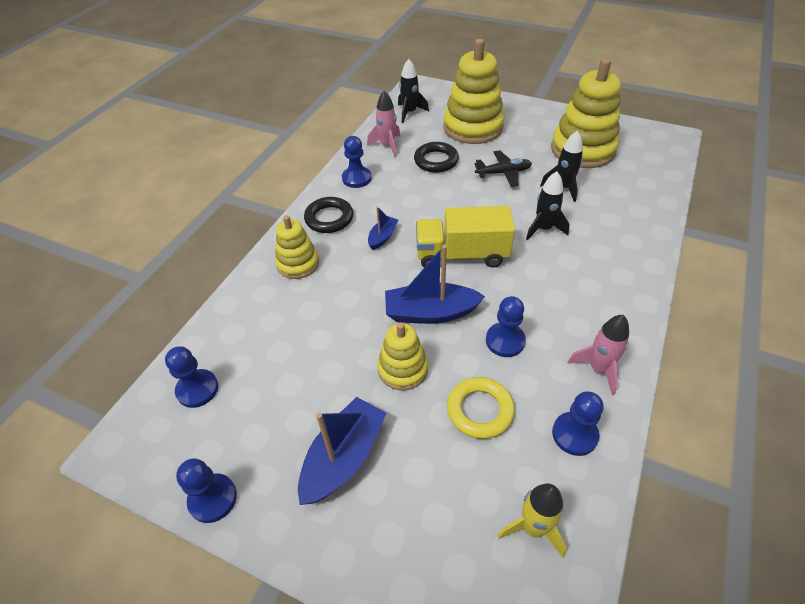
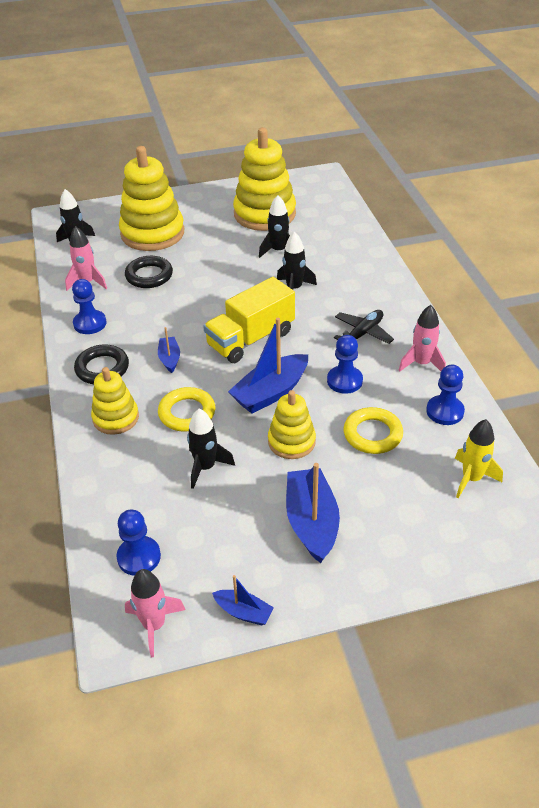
camera: 40 degrees left, 5 degrees down
(148, 456) = (154, 625): none -> pink rocket
(213, 499) = (244, 612): blue pawn -> blue boat
(316, 346) = (205, 467): none -> black rocket
(349, 290) = (187, 413): none -> yellow ring
(503, 173) = (219, 260): black plane -> black plane (362, 333)

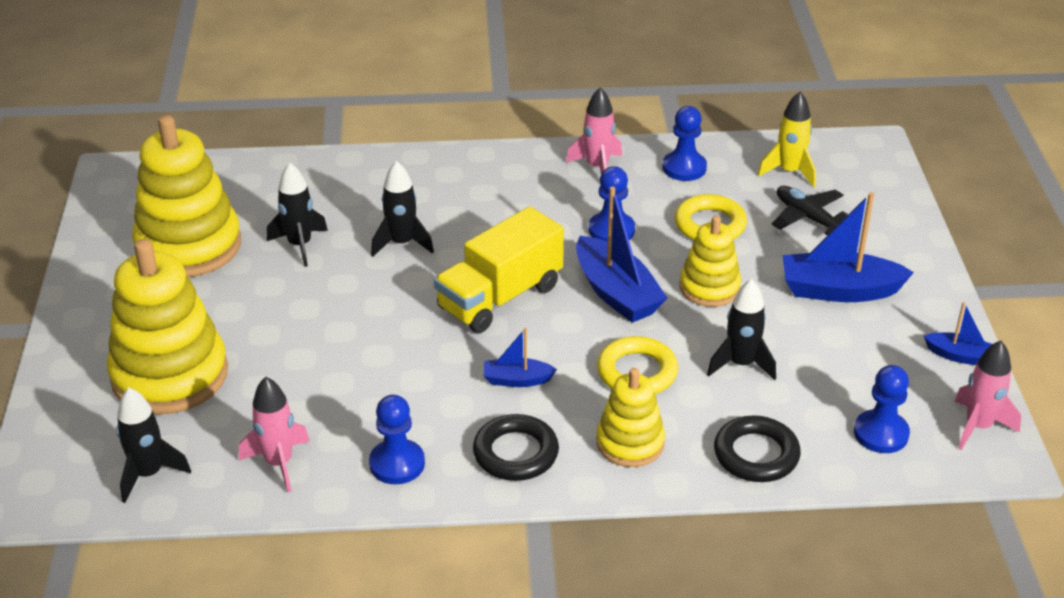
camera: 80 degrees left, 5 degrees down
(149, 276) = (296, 387): black ring -> black ring (756, 454)
(244, 612) = (960, 356): blue boat -> blue boat turned 75 degrees clockwise
(250, 339) = (500, 297): yellow truck -> yellow truck turned 75 degrees clockwise
(362, 333) = (525, 201): black plane -> black plane (808, 218)

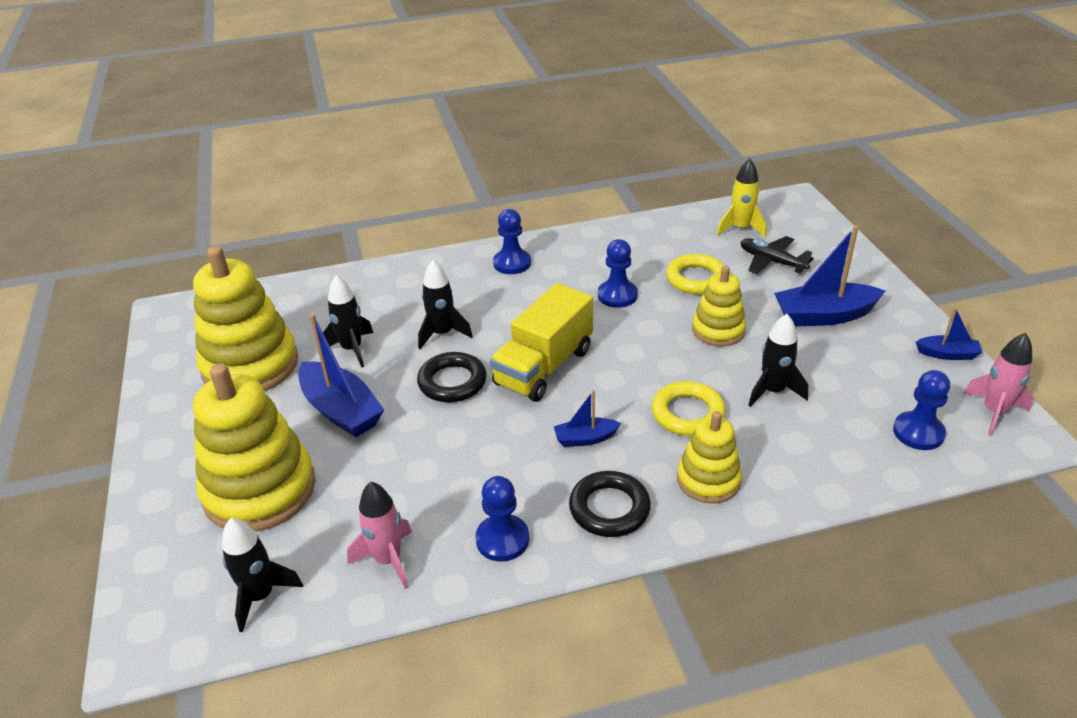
camera: 10 degrees left, 0 degrees up
(597, 167) = (586, 247): pink rocket -> none
(616, 293) = (642, 347): blue boat -> blue boat (341, 410)
(684, 168) = (656, 237): blue pawn -> blue pawn (512, 263)
(756, 454) = (822, 471): black ring -> black ring (452, 382)

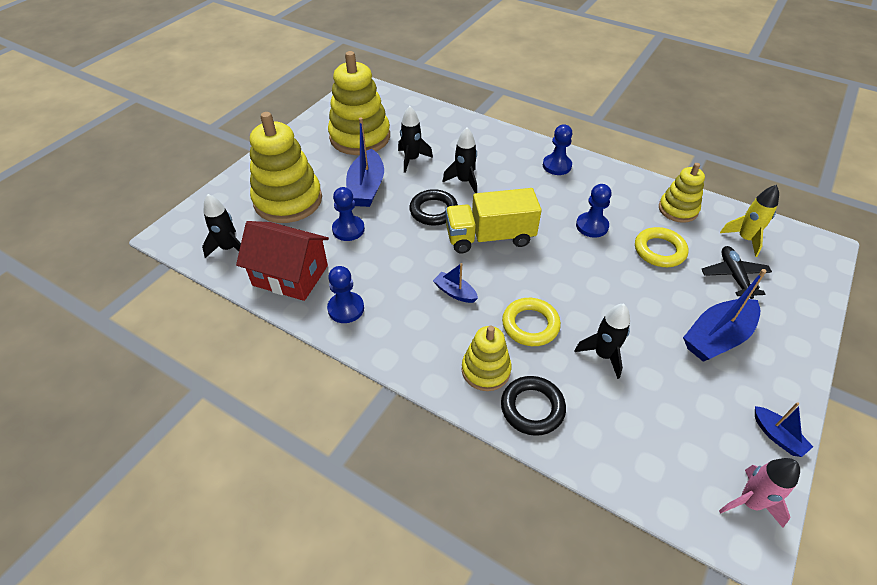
camera: 45 degrees right, 10 degrees up
(388, 560) = (290, 275): pink rocket -> red house
(609, 508) = (414, 338): black ring -> black ring (532, 408)
(718, 330) = (624, 292): yellow stacking toy -> yellow stacking toy (678, 209)
(824, 316) = (717, 338): blue boat -> blue boat turned 75 degrees counterclockwise
(918, 432) = (665, 462): blue pawn -> blue pawn (348, 229)

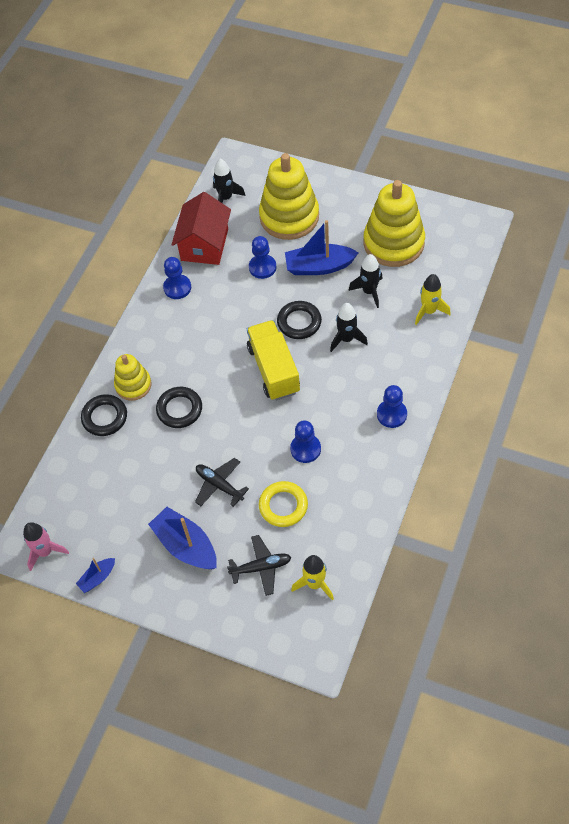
camera: 85 degrees right, 10 degrees up
(447, 129) = (429, 311): none -> yellow rocket
(455, 292) = (205, 354): blue boat -> none
(530, 325) = (179, 409): yellow ring -> black ring
(603, 355) = (157, 461): black rocket -> none
(636, 299) = (219, 485): none -> black plane
(678, 209) = (347, 525): yellow stacking toy -> none

